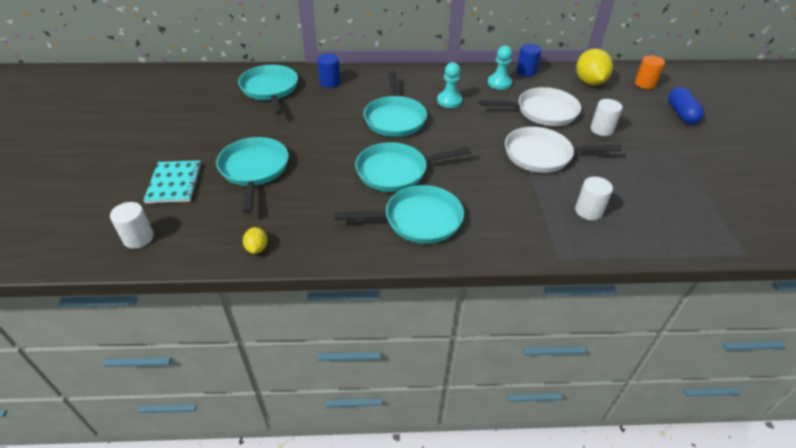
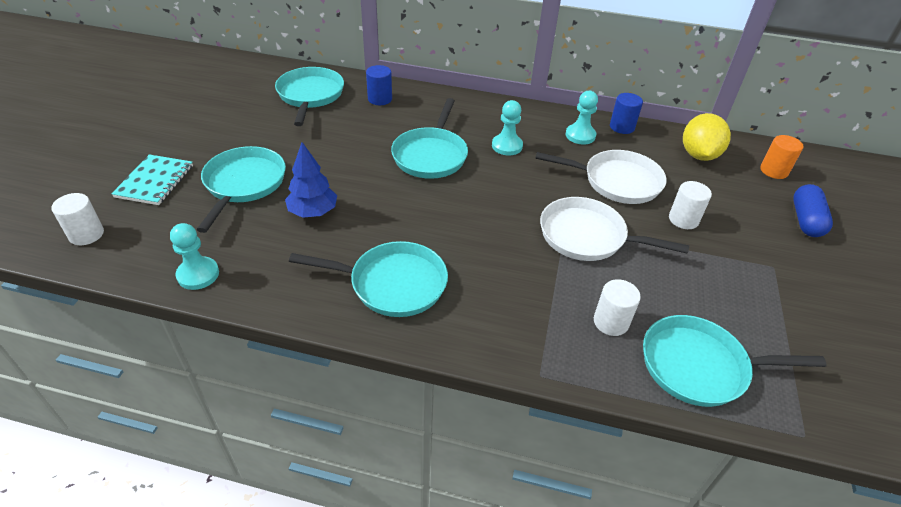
camera: 15 degrees right, 0 degrees up
(257, 248) = (198, 274): yellow lemon -> turquoise pawn
(325, 180) = (313, 212): none -> blue tree
(396, 171) = (398, 219): turquoise pan -> turquoise pan (700, 366)

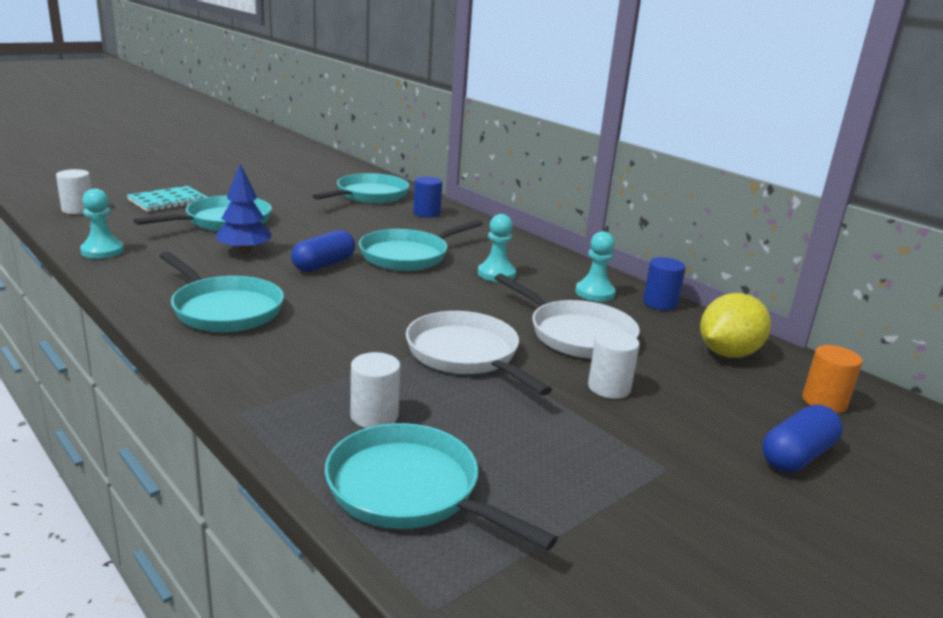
camera: 35 degrees right, 20 degrees down
(390, 196) = (324, 265): none -> blue capsule

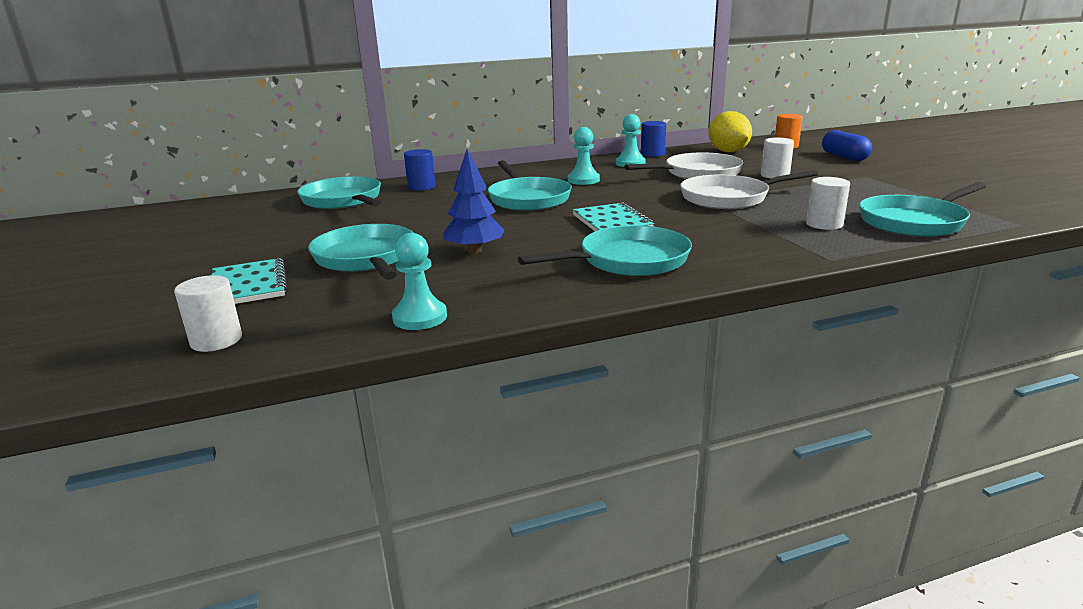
camera: 65 degrees left, 0 degrees up
(324, 265) = (533, 224): blue capsule -> none
(342, 296) = (611, 222): none -> turquoise notebook

